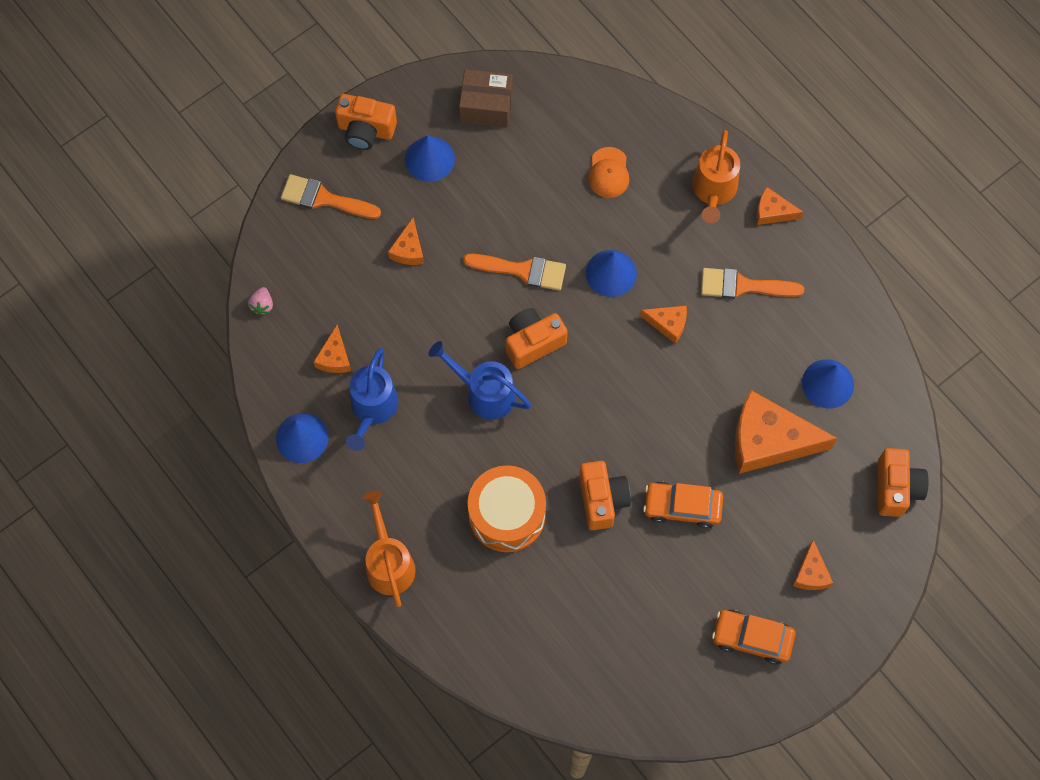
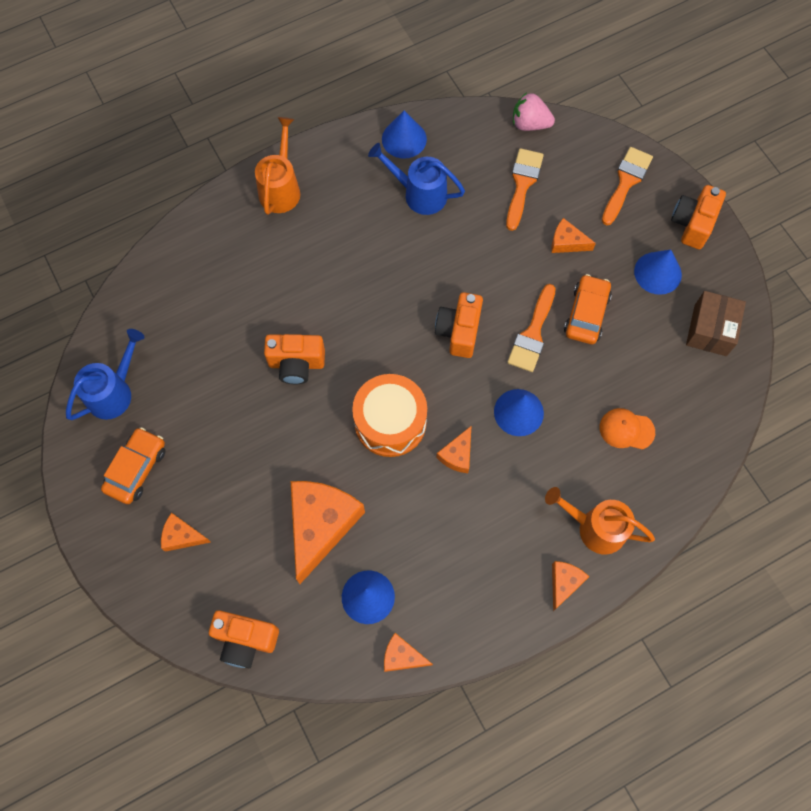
camera: 100 degrees right, 0 degrees up
(262, 305) = (530, 124): pink strawberry -> pink strawberry, size x1.68
(334, 357) = (472, 171): orange cheese -> orange cheese (402, 656)
(388, 562) = (281, 188): orange watering can -> orange watering can turned 75 degrees counterclockwise
(484, 393) = (417, 283): blue watering can -> blue watering can (114, 391)
(507, 515) = (301, 284): orange drum -> orange drum (390, 422)
(533, 342) = (459, 331): orange camera -> orange camera turned 150 degrees counterclockwise
(682, 507) = (273, 432): orange car -> orange car (586, 314)
(743, 286) = (486, 535): orange brush -> orange brush (522, 184)

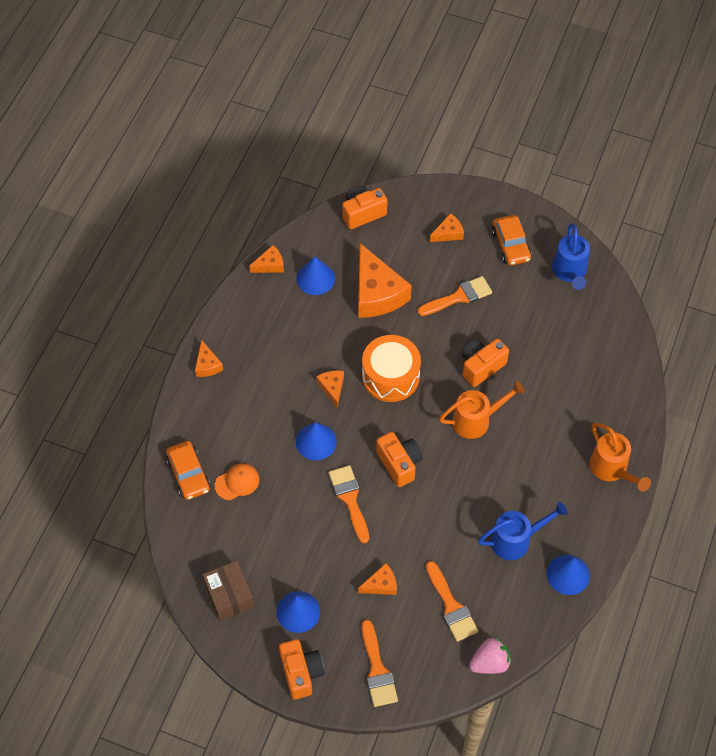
camera: 140 degrees right, 10 degrees down
(245, 453) = (459, 297): none -> orange brush
(586, 314) = (325, 541): orange car -> orange car (188, 474)
(594, 527) = (212, 408): orange watering can -> orange watering can (476, 420)

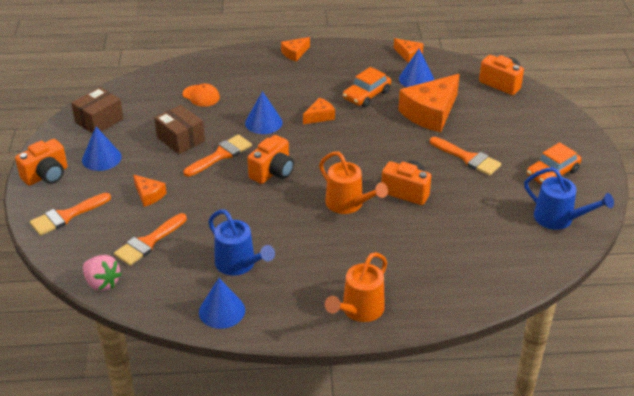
camera: 65 degrees right, 20 degrees down
(188, 474) = (194, 72): orange car -> orange car (366, 95)
(304, 527) = (180, 139): none -> brown box
(390, 376) = (355, 143): orange drum -> none
(448, 233) = (528, 134): orange cheese -> none
(570, 272) = (559, 219): blue watering can -> blue watering can turned 120 degrees counterclockwise

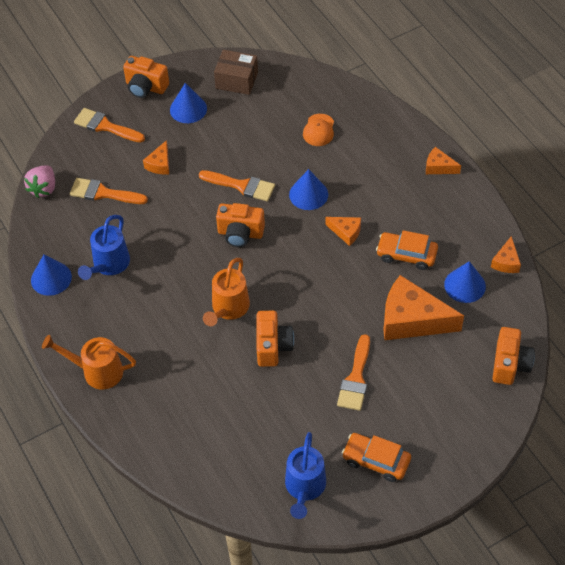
camera: 65 degrees right, 15 degrees up
(180, 139) = (246, 147): brown box -> none

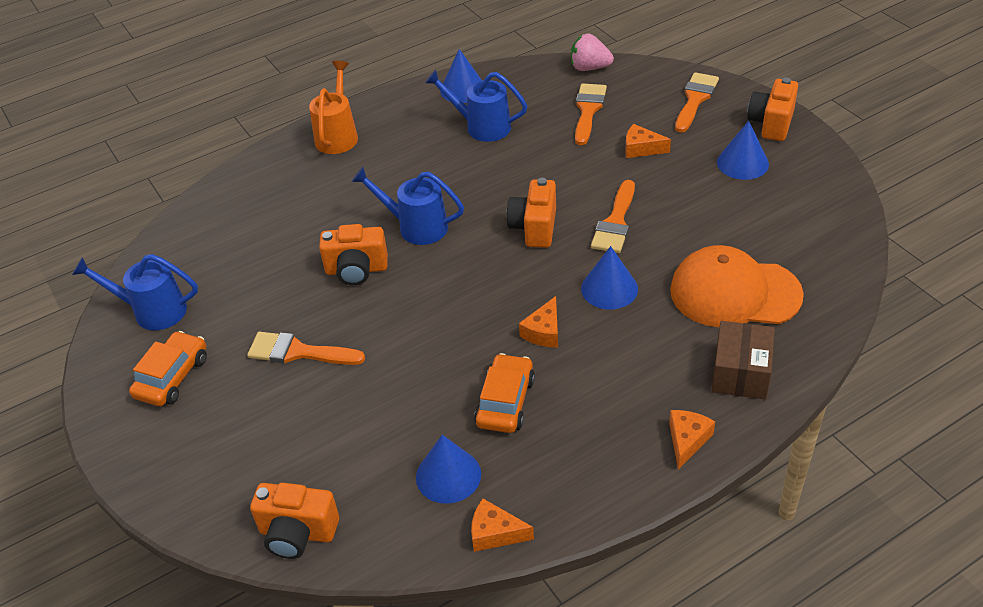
camera: 90 degrees right, 10 degrees down
(228, 309) = (415, 227): orange watering can -> blue watering can
(236, 80) = (810, 202): brown box -> brown box (741, 373)
(319, 130) = (734, 293): orange cap -> orange cap, size x2.04
(412, 320) = (388, 410): orange cheese -> none

